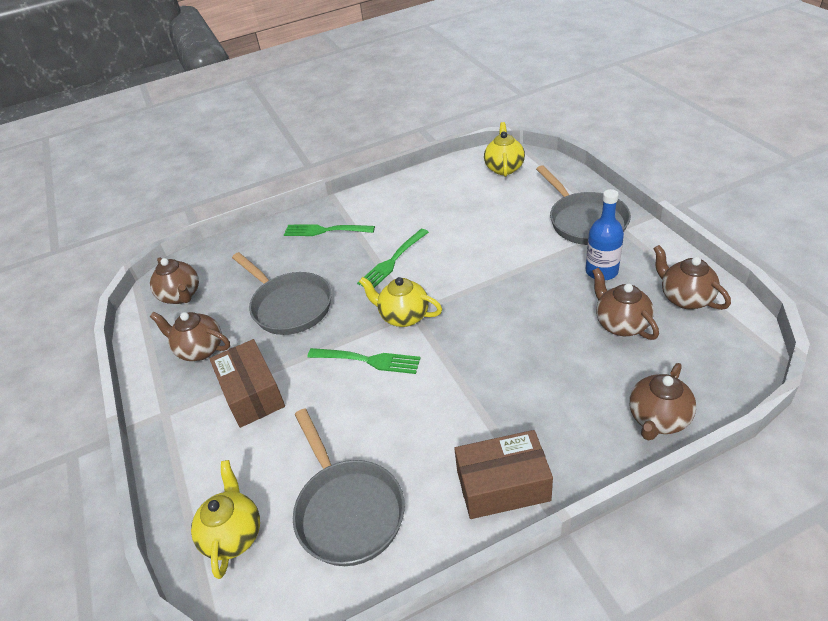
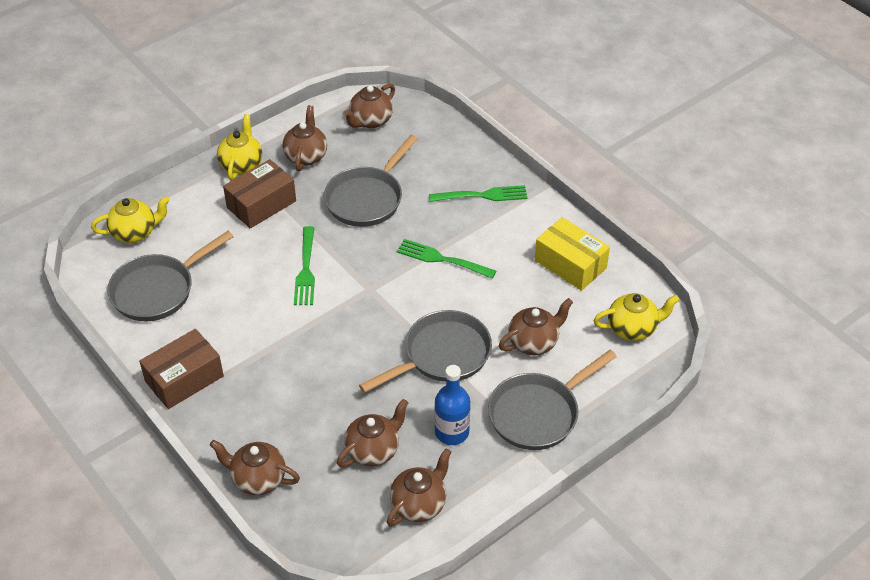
camera: 70 degrees right, 5 degrees up
(325, 230) = (482, 195): green fork -> green fork turned 90 degrees clockwise
(403, 316) = (363, 283): yellow teapot -> yellow teapot (241, 165)
(426, 191) = (570, 264): none -> yellow box
(503, 485) = (184, 379): brown box -> brown box turned 75 degrees clockwise
(507, 217) = (534, 342): none -> brown teapot
(510, 270) = (442, 355): none -> grey pan

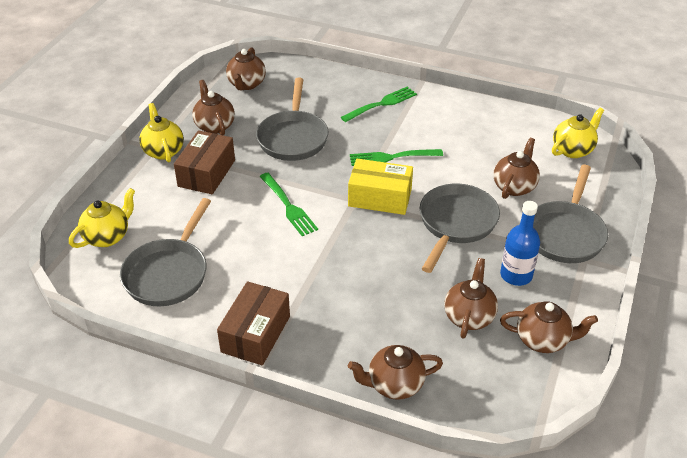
camera: 30 degrees left, 5 degrees down
(419, 504) = (543, 340): brown teapot -> brown teapot turned 90 degrees clockwise
(570, 264) = (489, 125): yellow box -> yellow box (380, 198)

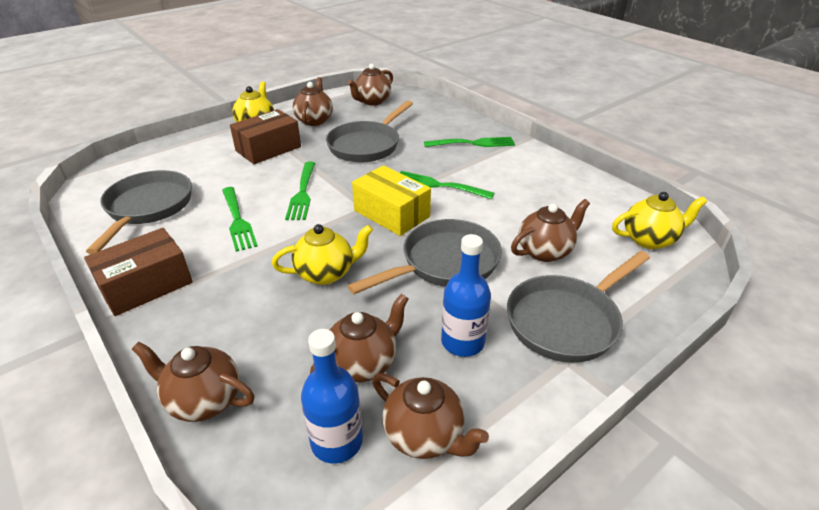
camera: 30 degrees right, 5 degrees down
(107, 237) = (142, 167): yellow teapot -> yellow teapot (326, 273)
(169, 273) = (147, 208): grey pan -> grey pan turned 135 degrees clockwise
(263, 252) = (237, 220): none -> green fork
(498, 367) = (336, 441): none -> blue bottle

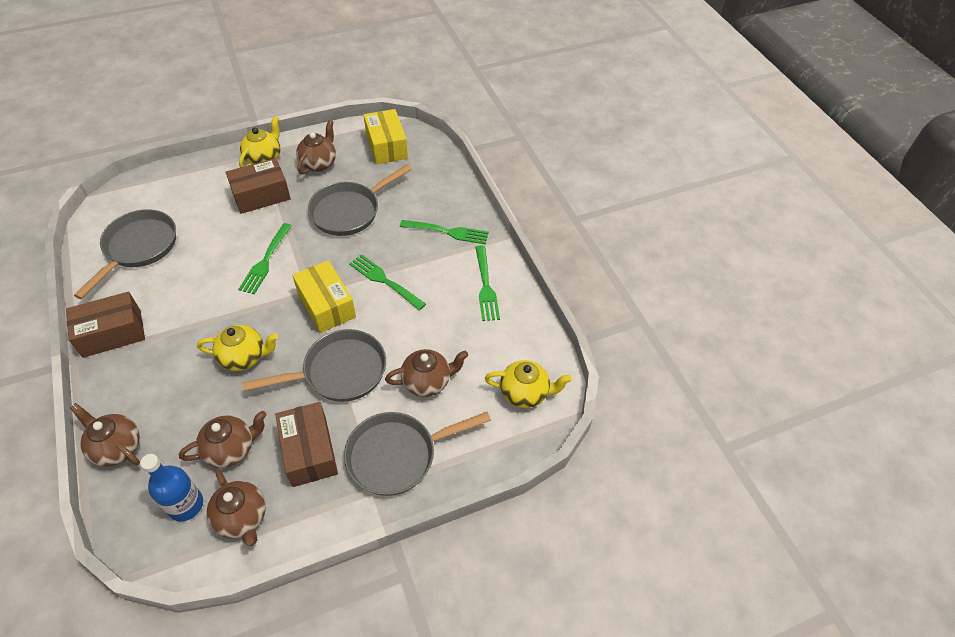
camera: 15 degrees right, 15 degrees up
(237, 220) = (201, 281): green fork -> green fork (485, 286)
(372, 101) = (386, 146): brown teapot -> yellow box
(462, 342) = (309, 451): blue bottle -> brown box

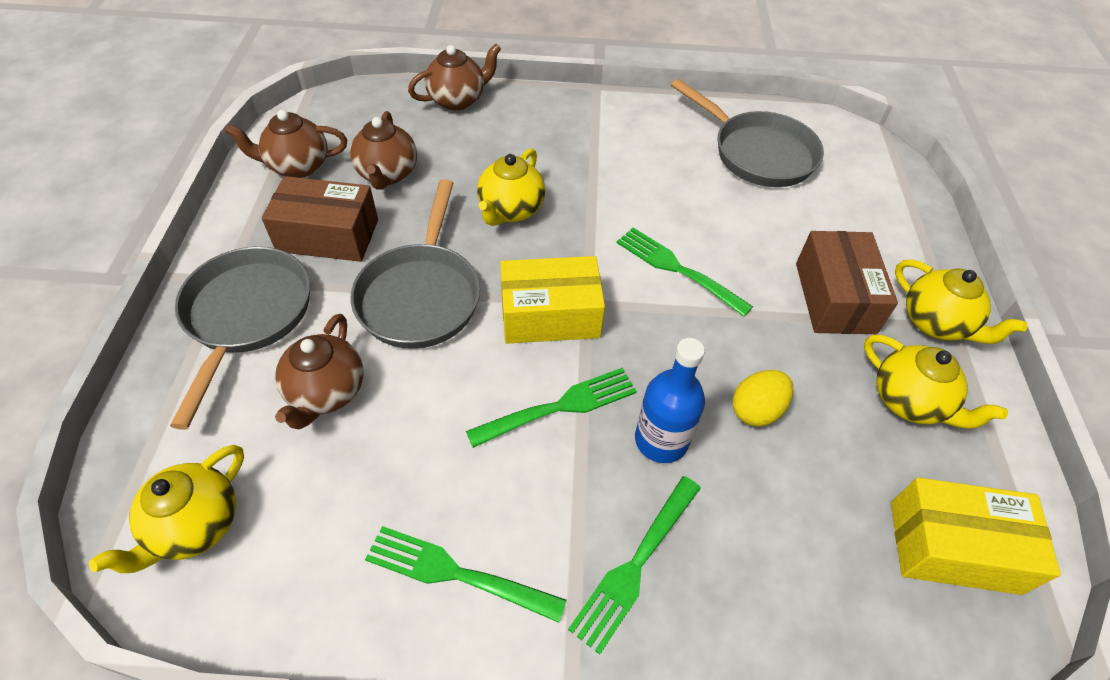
camera: 115 degrees right, 0 degrees up
(112, 333) = (618, 115): brown box -> none
(185, 505) = (350, 132): blue bottle -> blue bottle (661, 440)
(319, 163) = (909, 402): brown teapot -> yellow teapot
(349, 211) = (756, 410): grey pan -> yellow egg

